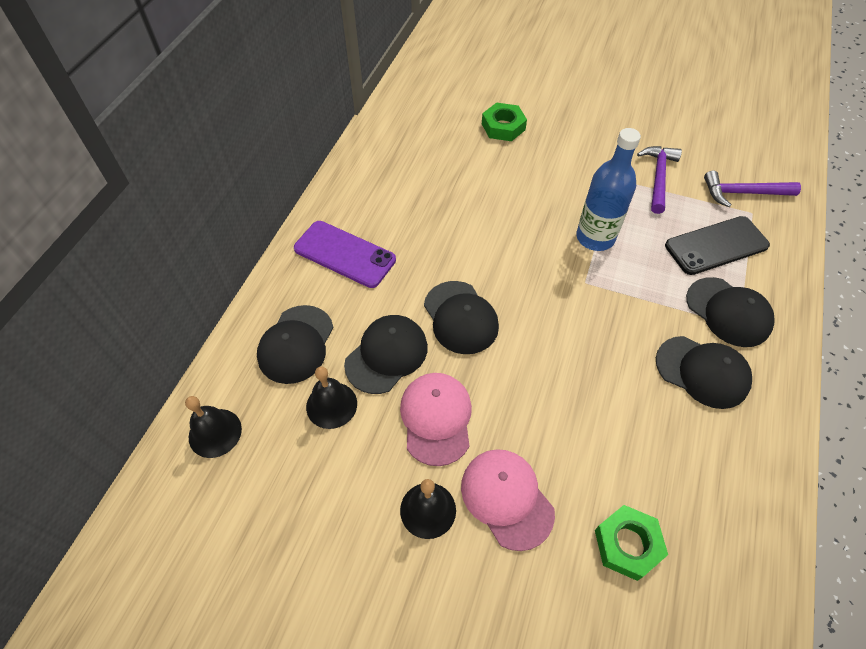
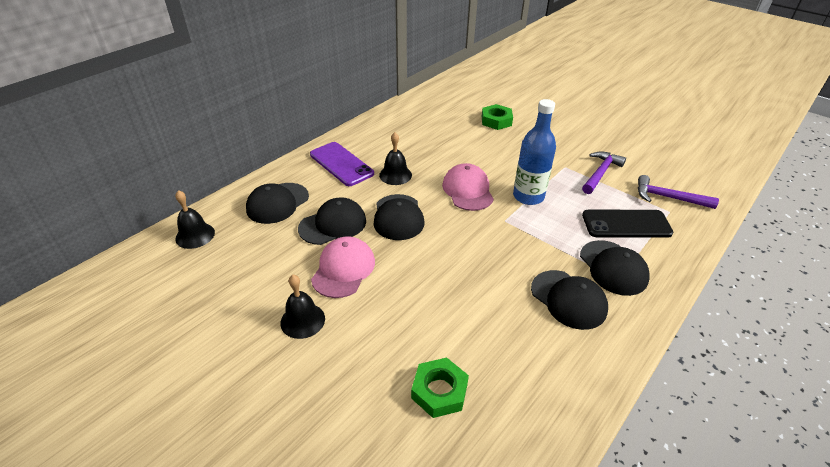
camera: 20 degrees right, 15 degrees down
(331, 405) = (278, 241): black bell -> black bell (395, 175)
(507, 498) = (363, 331): pink cap -> pink cap (467, 190)

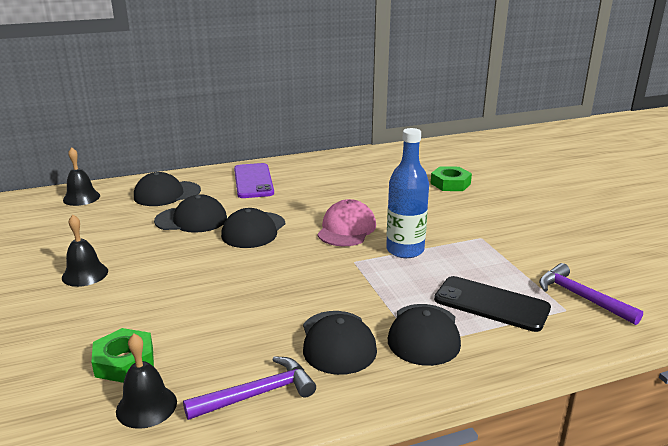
camera: 30 degrees right, 15 degrees down
(343, 269) = (159, 252): pink cap -> none
(395, 175) = (291, 200): black bell -> black bell (146, 406)
(600, 173) = (518, 253): purple hammer -> purple hammer (257, 394)

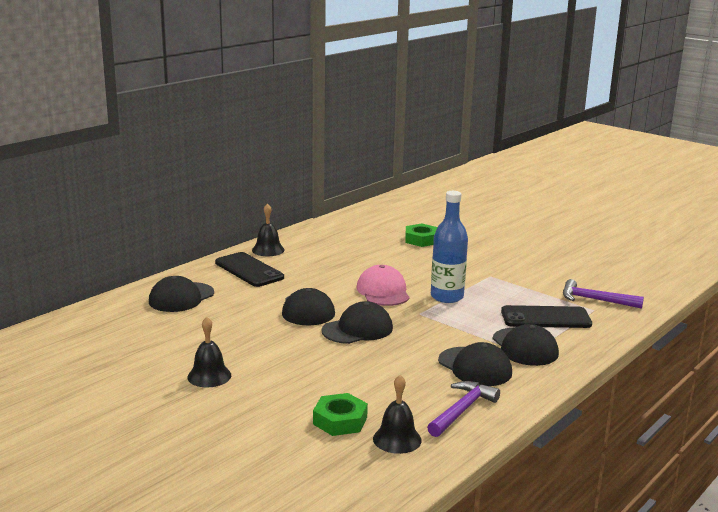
camera: 30 degrees left, 5 degrees down
(81, 198) = (97, 319): black bell -> black bell (268, 250)
(191, 220) = (239, 313): black cap -> black cap (357, 329)
(253, 181) = (249, 270): purple phone -> black phone

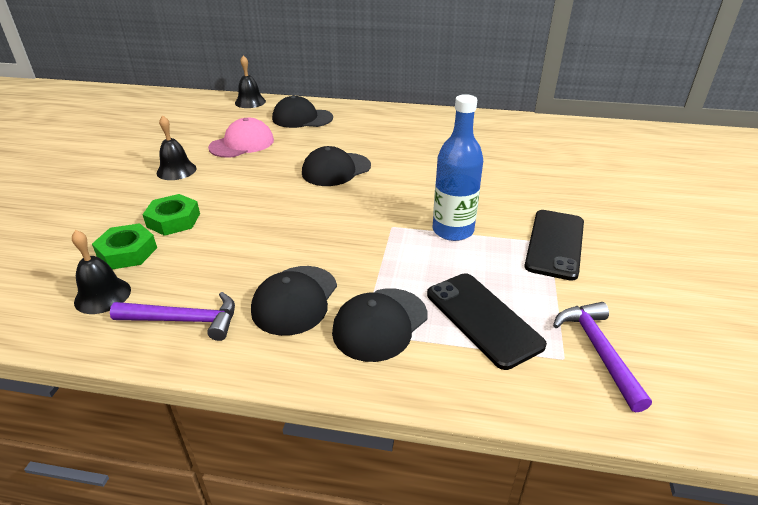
camera: 60 degrees right, 15 degrees up
(249, 270) = (383, 123): black phone -> black phone (555, 244)
(268, 250) = (434, 117): black bell -> black bell (250, 102)
(357, 329) = (319, 204): black cap -> none
(383, 291) = (419, 192): pink cap -> pink cap (242, 144)
(421, 240) = (576, 173): green nut -> green nut (173, 220)

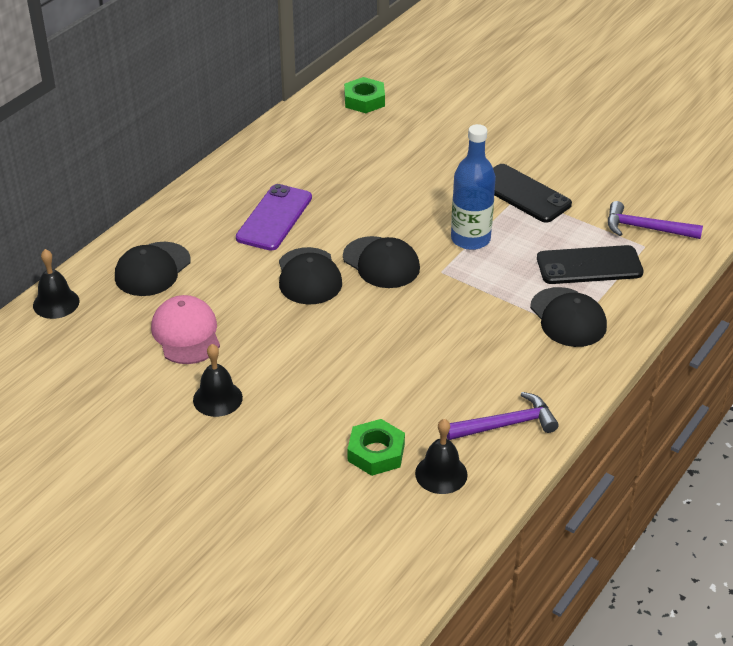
camera: 65 degrees left, 5 degrees up
(173, 220) = (334, 413): green nut -> green nut (364, 100)
(184, 320) = (506, 424): purple hammer -> purple hammer turned 45 degrees clockwise
(295, 300) = (514, 355): black cap -> black cap (381, 263)
(394, 141) = (274, 218): none -> purple phone

